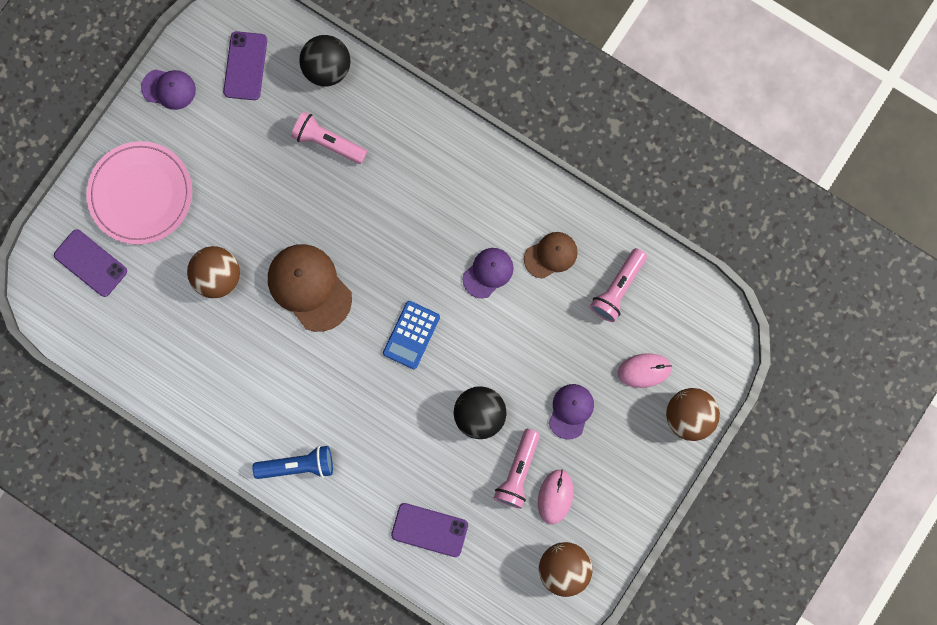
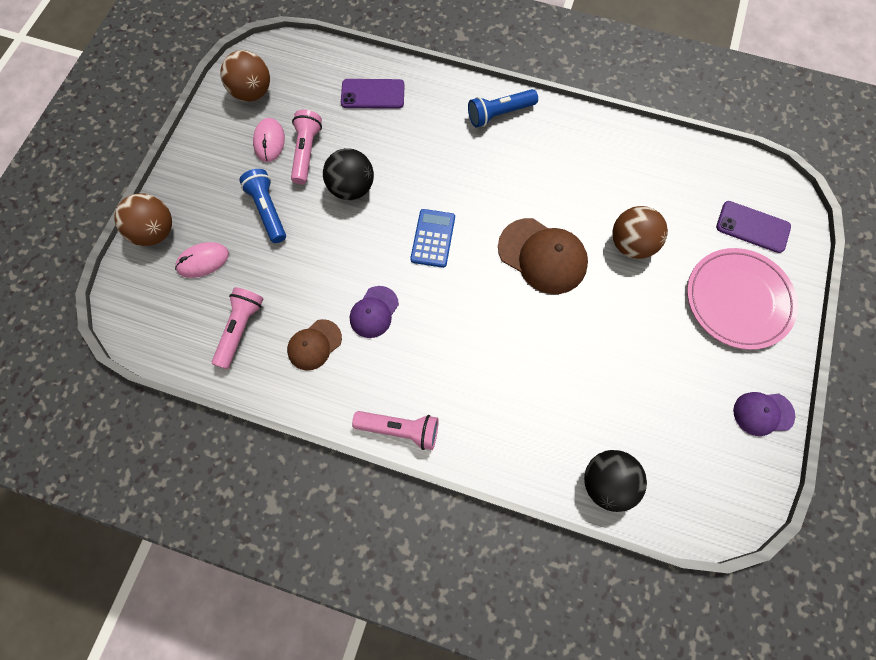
camera: 165 degrees right, 10 degrees down
(245, 66) = (695, 461): purple phone -> none
(328, 142) = (576, 400): pink flashlight -> pink flashlight (400, 429)
(571, 411) = (268, 210): purple cap -> blue flashlight

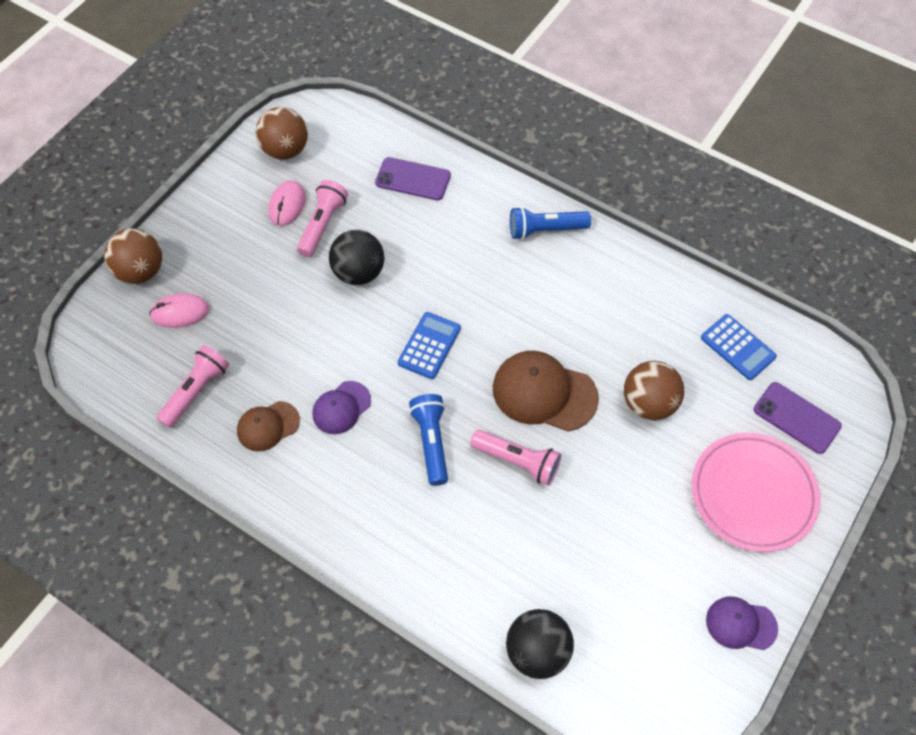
camera: 15 degrees right, 10 degrees down
(268, 210) = (263, 276): blue flashlight -> blue flashlight (431, 442)
(400, 429) = (330, 536): pink flashlight -> pink flashlight (517, 461)
(542, 256) = (544, 393): brown cap -> brown cap turned 150 degrees clockwise
(688, 179) = (737, 347): none -> blue calculator

